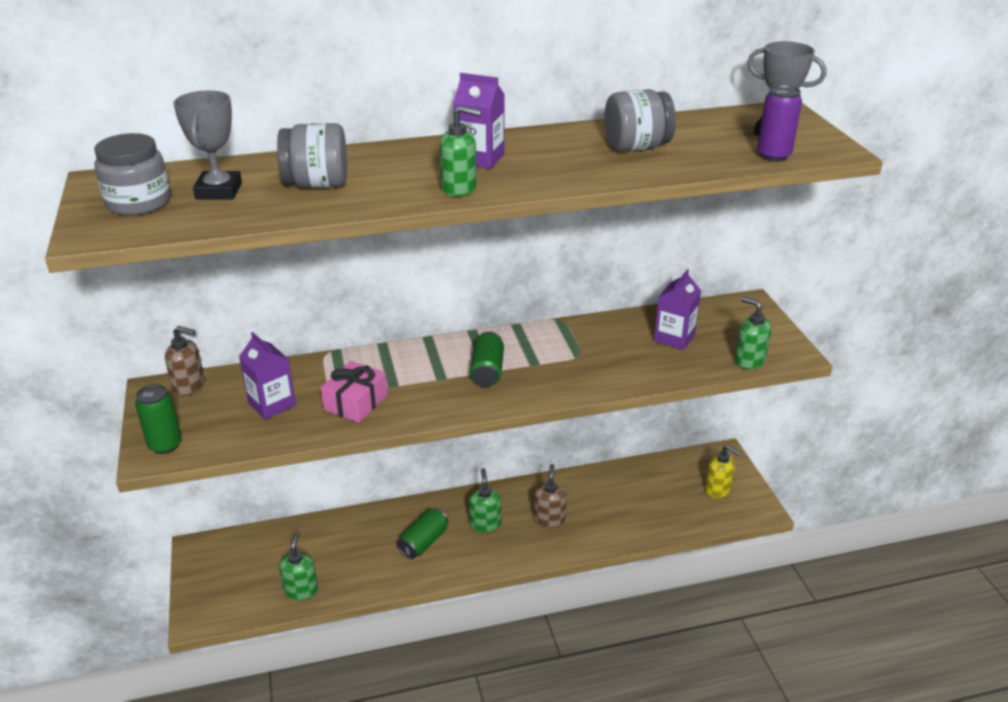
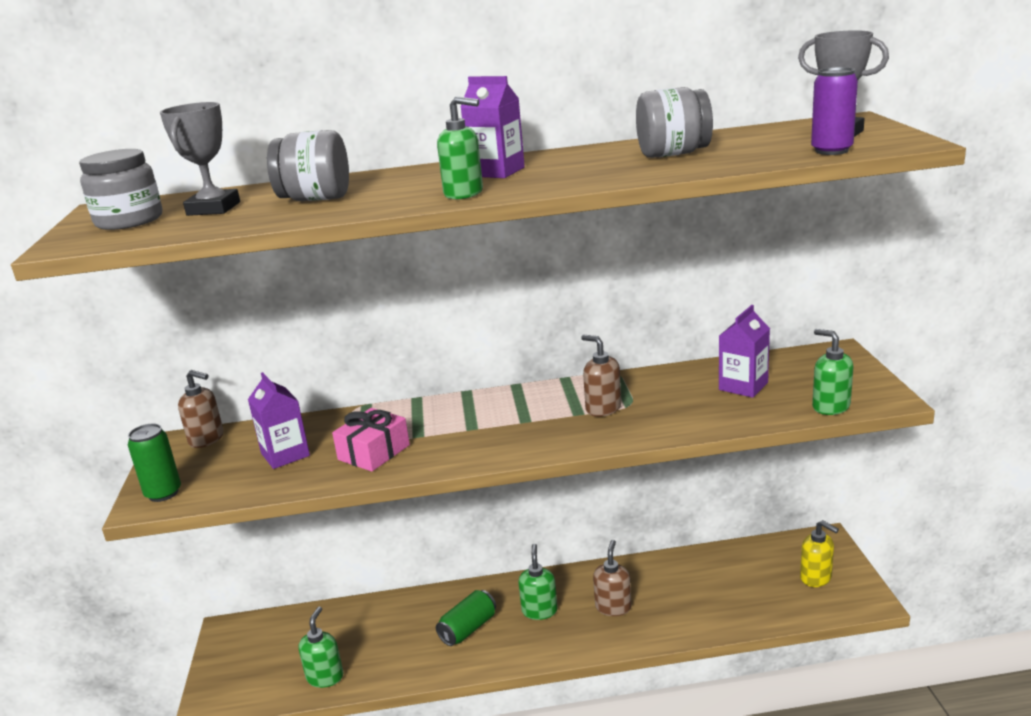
camera: 10 degrees right, 10 degrees down
(487, 371) = (524, 421): green can -> none
(555, 359) = (603, 408): none -> brown soap dispenser

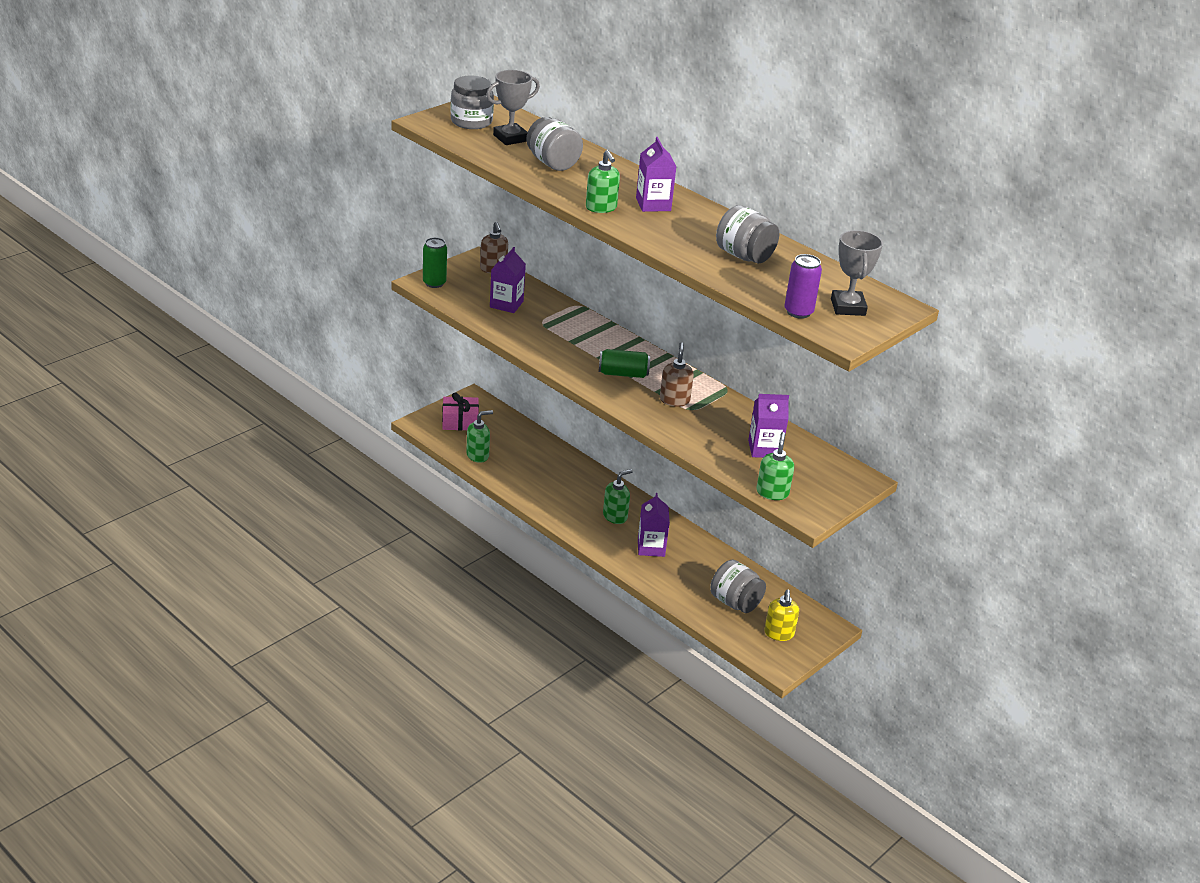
camera: 45 degrees right, 10 degrees up
(374, 452) = (539, 334): pink gift -> pink gift (460, 421)
(468, 629) = (569, 493): green can -> green can (623, 374)
(613, 607) = (651, 547): brown soap dispenser -> purple carton
(747, 586) = (735, 602): none -> grey jar

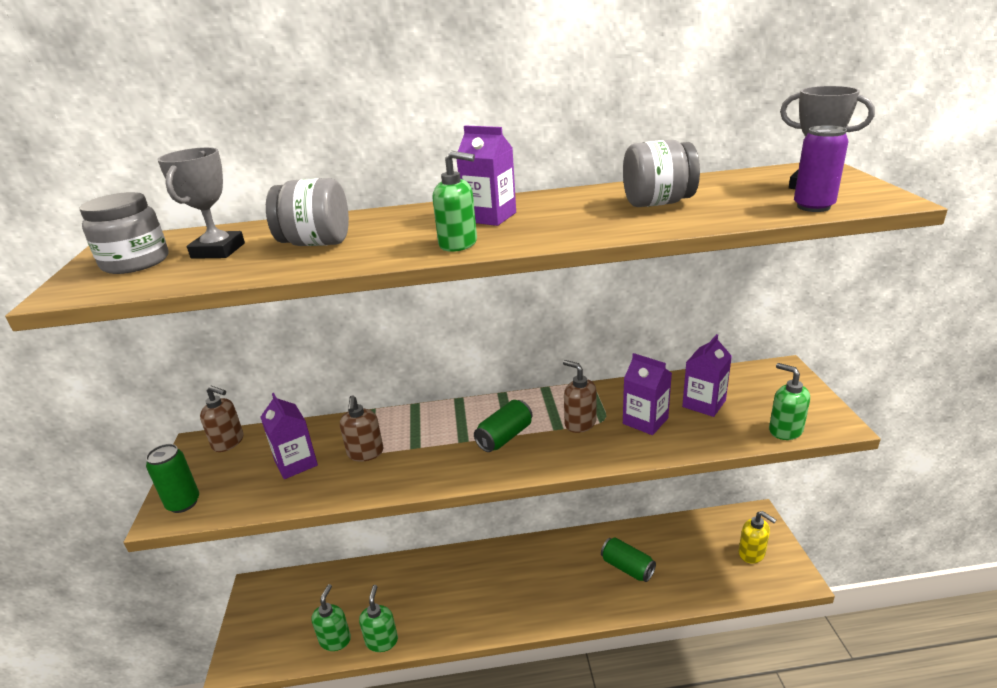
camera: 45 degrees left, 5 degrees down
(460, 421) = (273, 622): pink gift -> none
(544, 325) = (365, 453): none -> brown soap dispenser
(615, 516) = (518, 578): green soap dispenser -> green soap dispenser (382, 640)
(651, 547) = (580, 577): purple carton -> purple carton (645, 421)
(687, 568) = (627, 567): none -> green can
(735, 602) = (693, 560): grey jar -> none

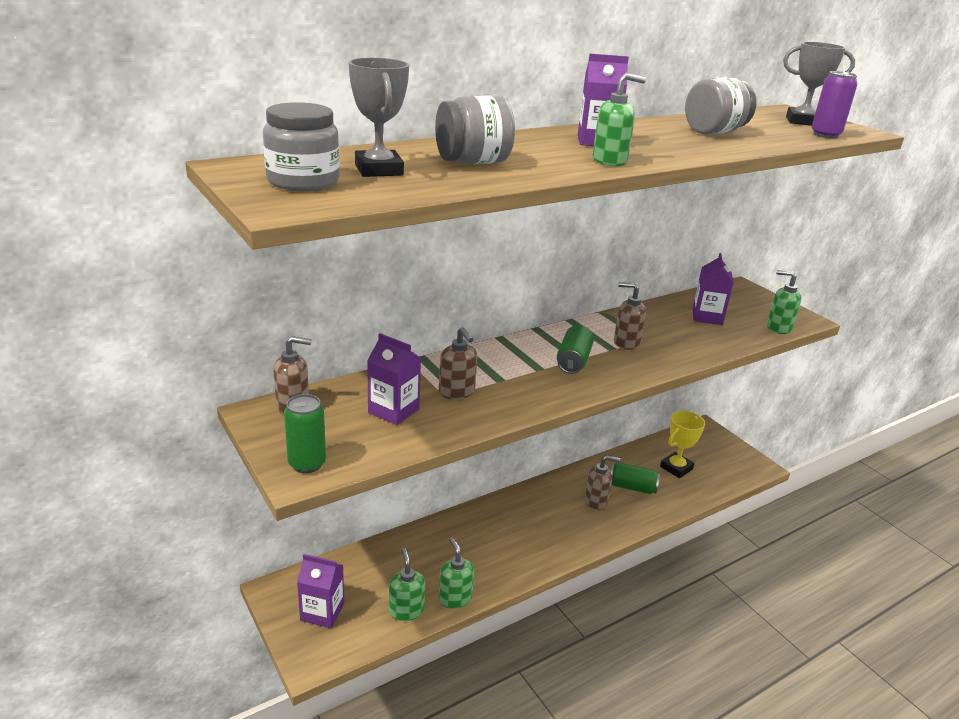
camera: 30 degrees left, 0 degrees up
(578, 574) = (596, 501): none -> brown soap dispenser
(645, 421) = (675, 334): purple carton -> purple carton (322, 612)
(691, 556) = (676, 468): none -> yellow trophy
(752, 553) = (718, 456): yellow soap dispenser -> none

